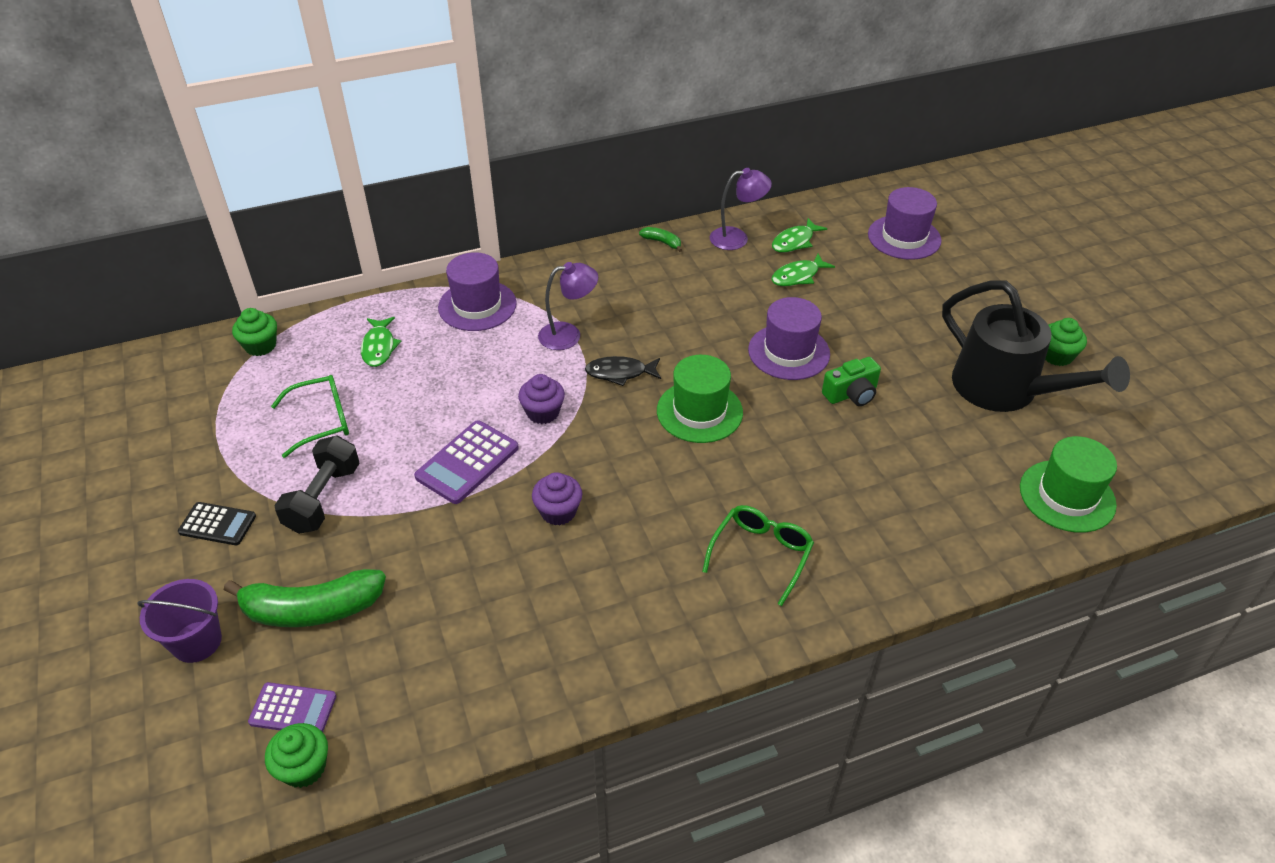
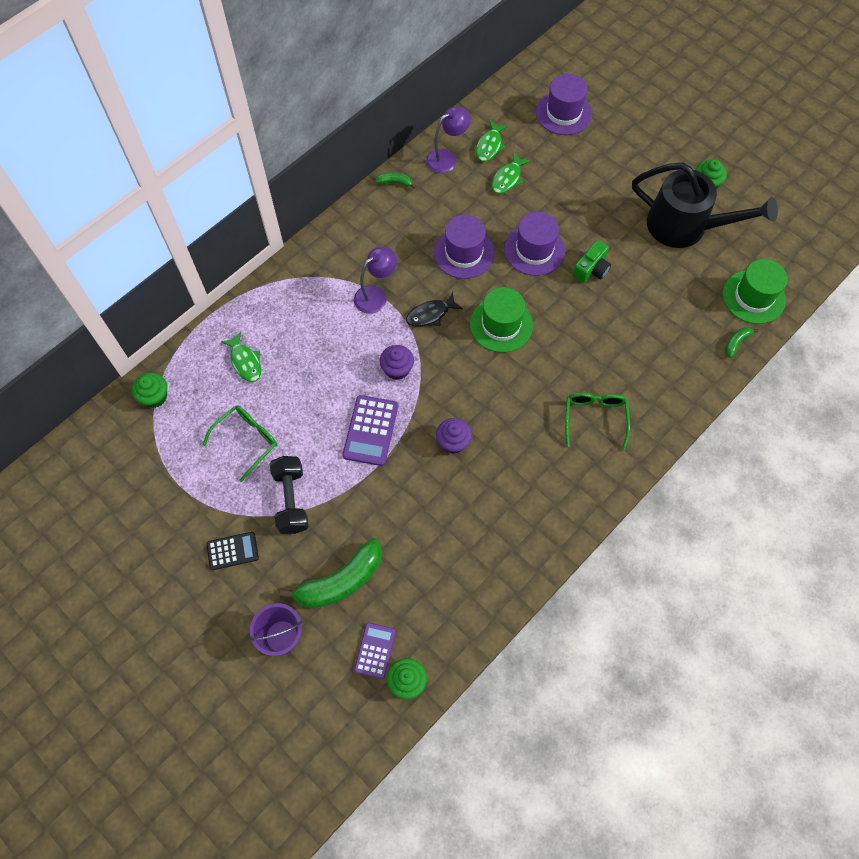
camera: 25 degrees left, 20 degrees up
(293, 709) = (375, 650): purple calculator -> purple calculator turned 60 degrees counterclockwise
(477, 305) = (293, 295): purple hat -> purple hat (464, 253)
(1015, 540) = (736, 343): none -> green banana

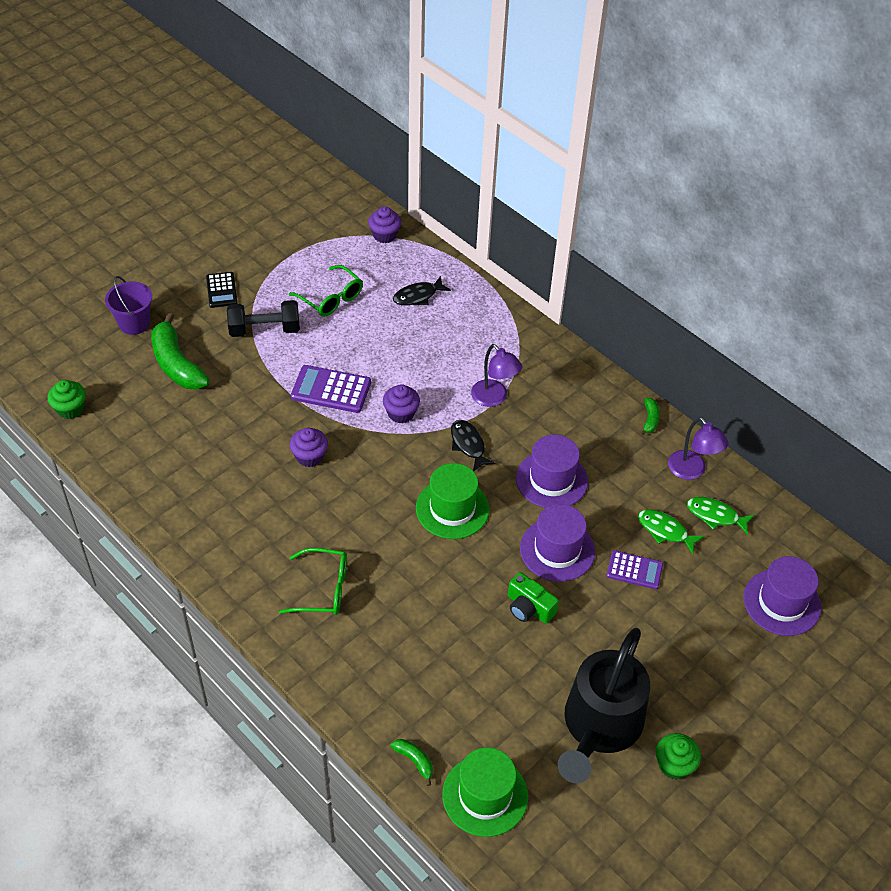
camera: 90 degrees right, 15 degrees down
(154, 397) = (384, 235): green cupcake -> purple cupcake
(245, 362) = (418, 296): green fish -> black fish
(375, 650) = (105, 387): purple calculator -> purple calculator (634, 570)

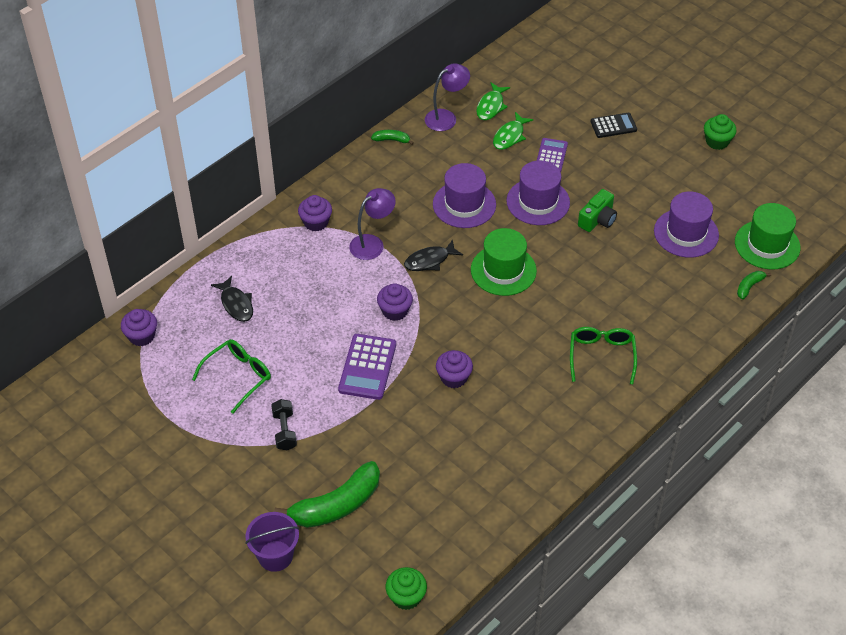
camera: 90 degrees left, 0 degrees up
(221, 290) = (223, 477): black calculator -> black calculator (613, 126)
(264, 329) = (284, 431): black dumbbell -> black dumbbell, size x0.65
(524, 354) = (316, 222): none -> purple cupcake
(599, 727) = (696, 180): black watering can -> none
(782, 602) = (568, 76): purple hat -> purple hat (686, 233)

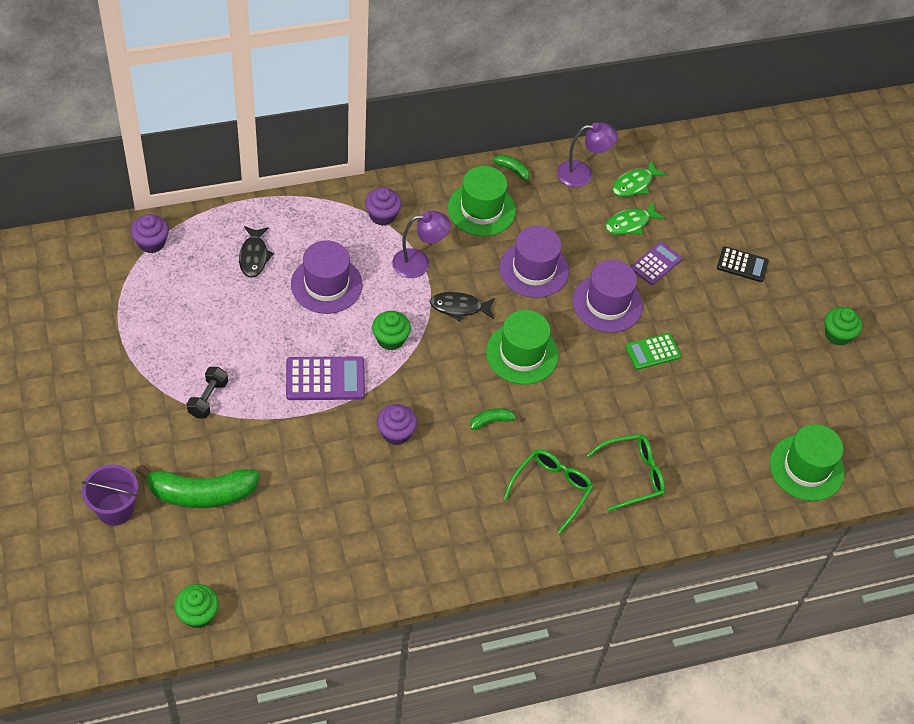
camera: 25 degrees right, 5 degrees up
(238, 377) = (205, 325): green glasses -> green glasses (632, 475)
(367, 367) = (325, 379): purple calculator -> purple calculator turned 135 degrees counterclockwise
(390, 180) = (481, 209): none -> green hat
(395, 311) = (390, 339): purple cupcake -> green cupcake
(597, 219) = (652, 351): green camera -> green calculator
(686, 233) = (731, 412): purple hat -> purple hat (326, 284)
(749, 287) = (754, 500): green banana -> green banana (492, 421)

